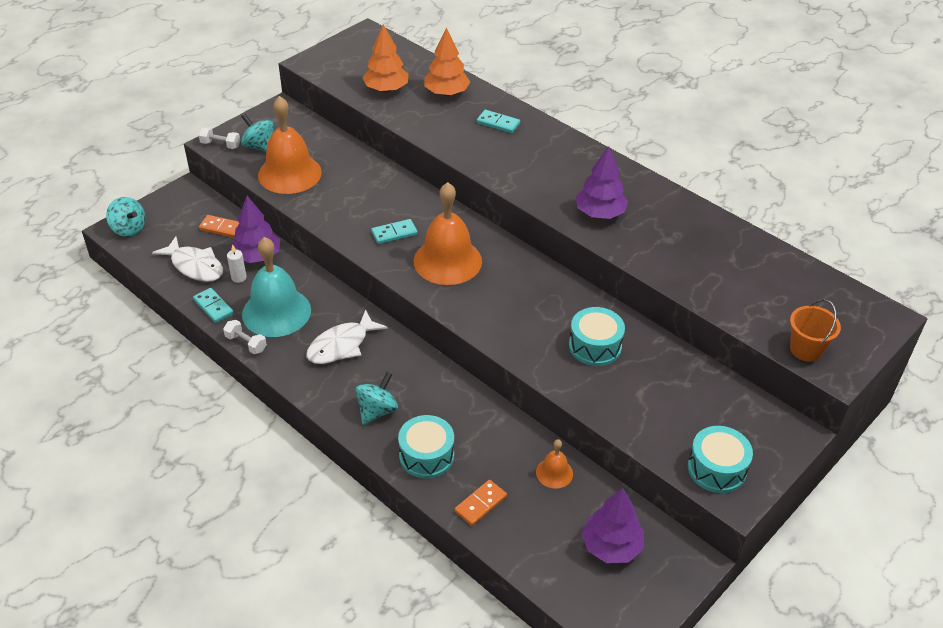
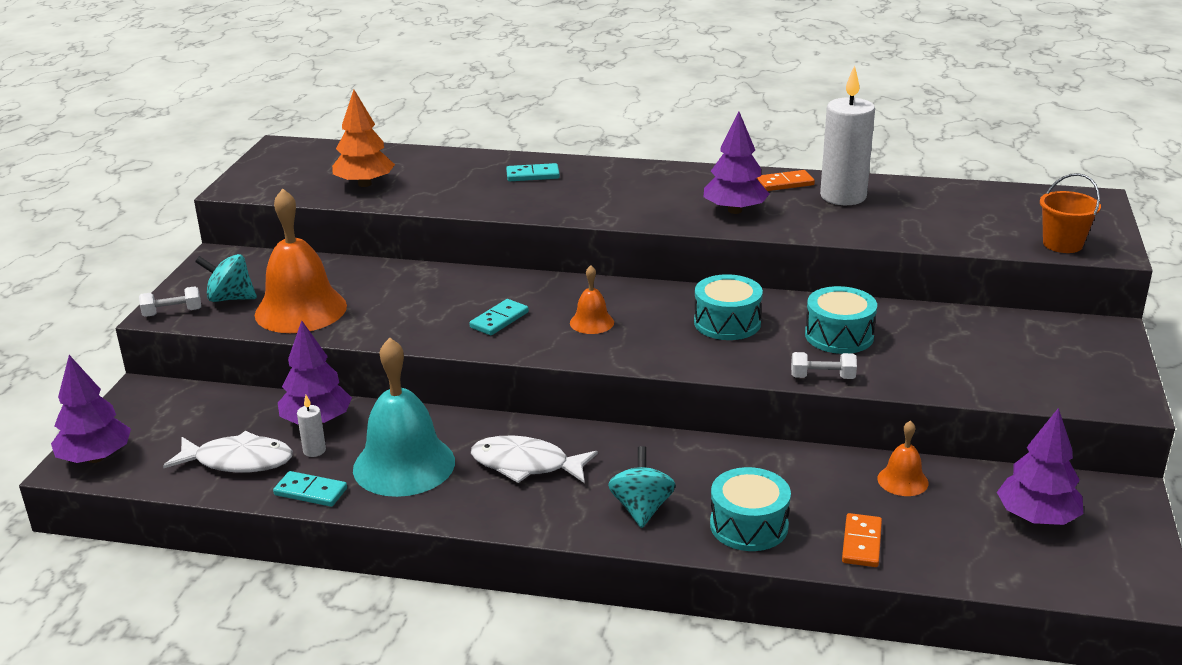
camera: 30 degrees left, 15 degrees down
(129, 229) = (96, 458): turquoise spinning top -> purple tree
(221, 228) = (235, 411): orange domino -> orange domino (785, 183)
(246, 343) = (398, 511): white dumbbell -> white dumbbell (822, 377)
(341, 345) = (526, 465): white fish -> white fish turned 90 degrees clockwise
(446, 93) = (441, 168): orange tree -> none
(447, 261) = (592, 322): orange bell -> orange bell, size x0.48
(691, 232) = (843, 196): none -> white candle
(716, 469) = (1080, 386): turquoise drum -> turquoise drum (727, 323)

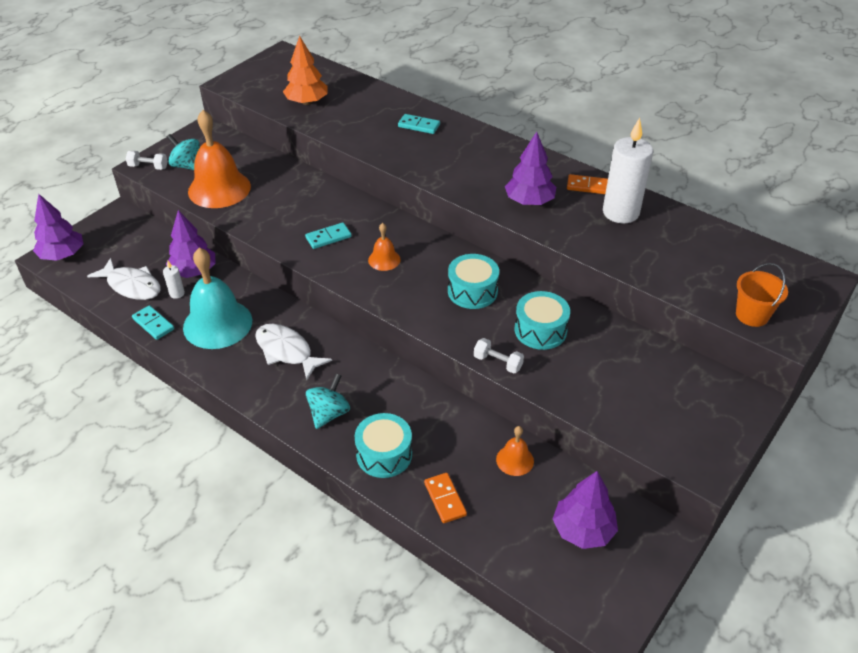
camera: 25 degrees right, 15 degrees up
(862, 543) = (445, 499): orange domino -> orange domino turned 60 degrees counterclockwise

